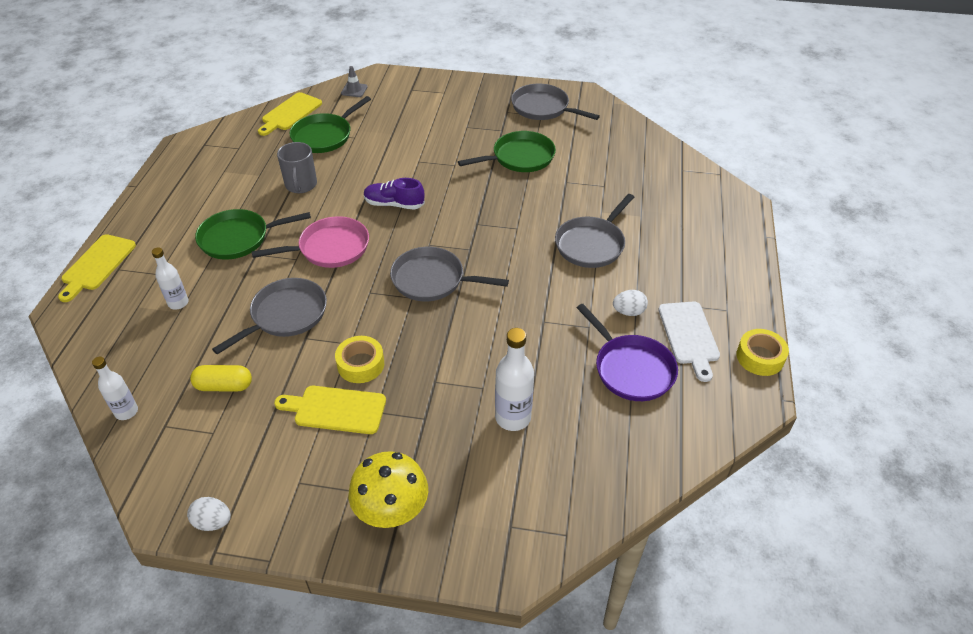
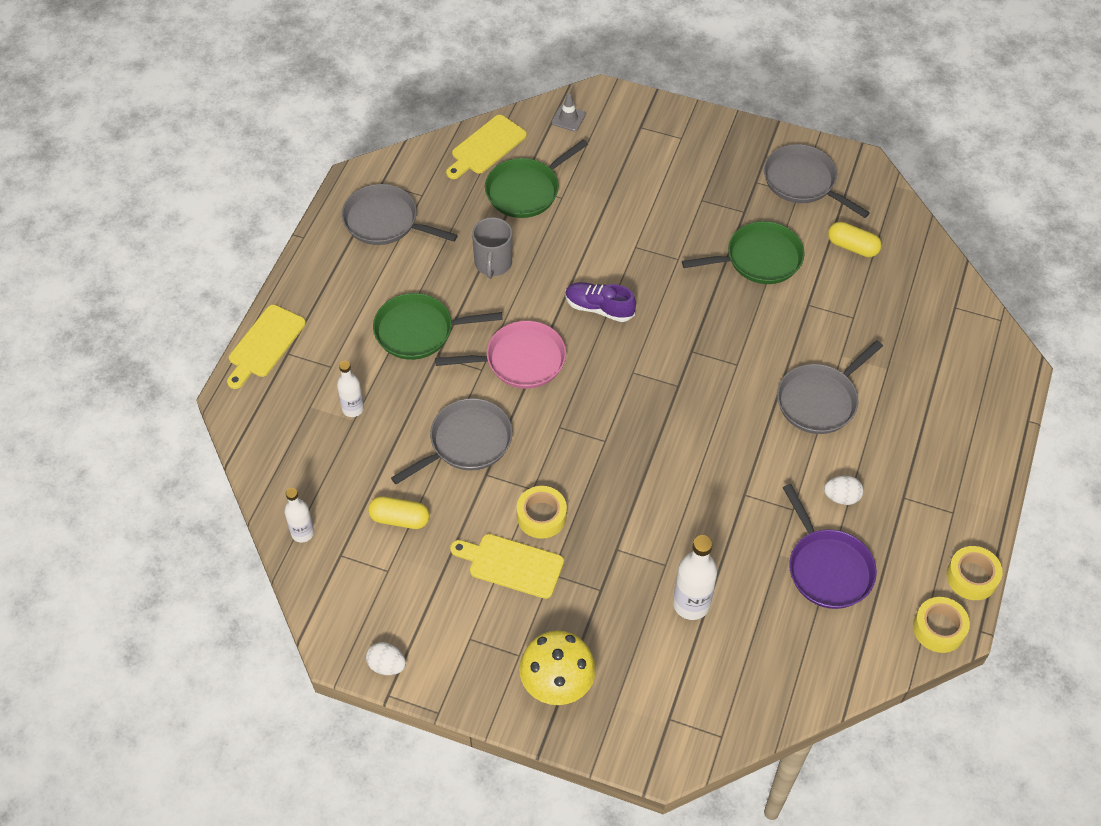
camera: 10 degrees right, 10 degrees up
(432, 280) = (630, 421): grey pan -> grey pan (385, 221)
(591, 142) = (852, 247): none -> yellow capsule
(689, 336) = (901, 538): white cutting board -> none
(745, 403) = (939, 628): none -> yellow tape

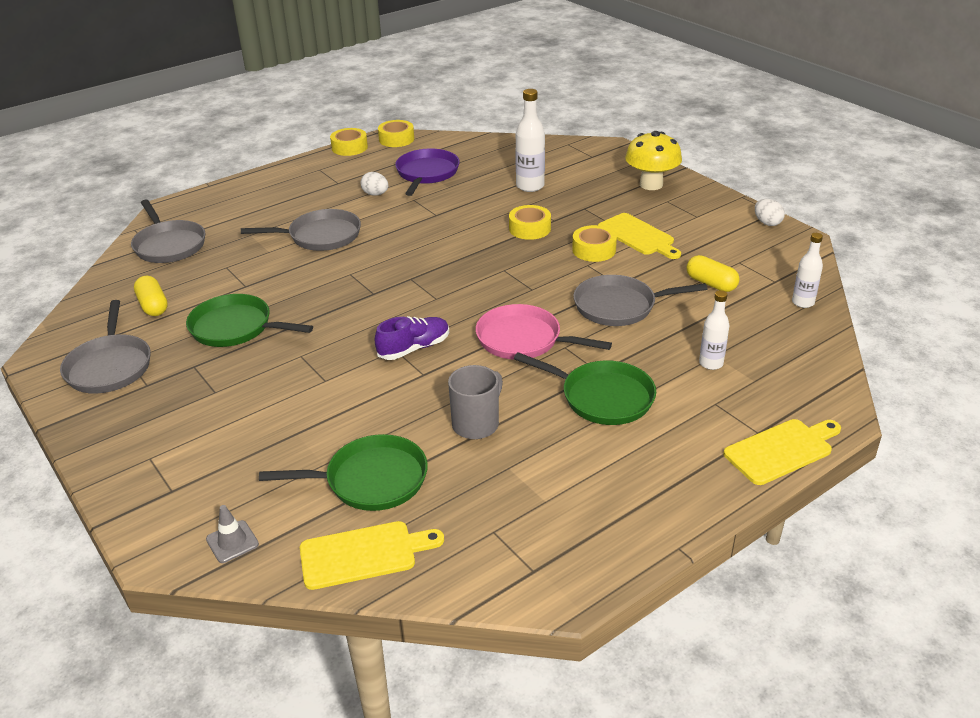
camera: 145 degrees left, 20 degrees down
(385, 221) = (562, 520): grey pan -> grey pan (169, 245)
(599, 308) = (414, 348): purple shoe -> purple shoe turned 90 degrees counterclockwise
(630, 520) = (529, 228): none -> yellow tape

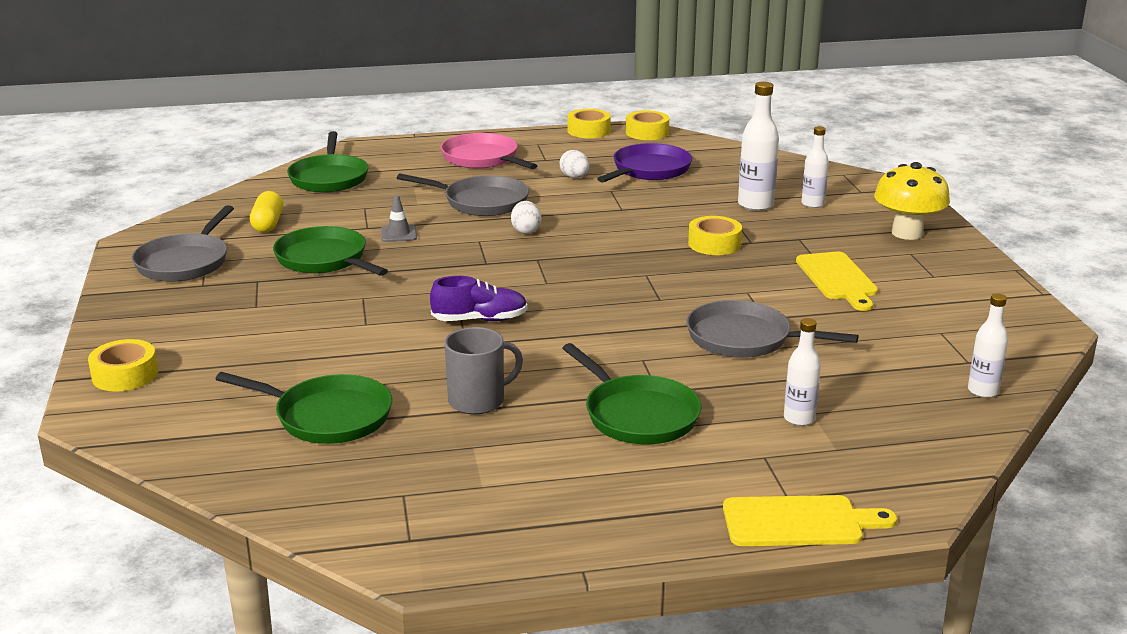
camera: 25 degrees right, 10 degrees down
(169, 245) = (329, 178): grey pan -> green pan
(232, 542) = (157, 427): grey traffic cone -> grey traffic cone (398, 234)
(364, 554) = (262, 473): yellow cutting board -> none
(523, 340) = (603, 341): pink pan -> pink pan (482, 159)
(568, 175) = (812, 204): none -> white bottle
(594, 250) = (769, 280): yellow tape -> yellow tape (125, 375)
(711, 284) = (881, 344): yellow capsule -> none
(767, 223) = (1021, 302): white egg -> white egg (526, 231)

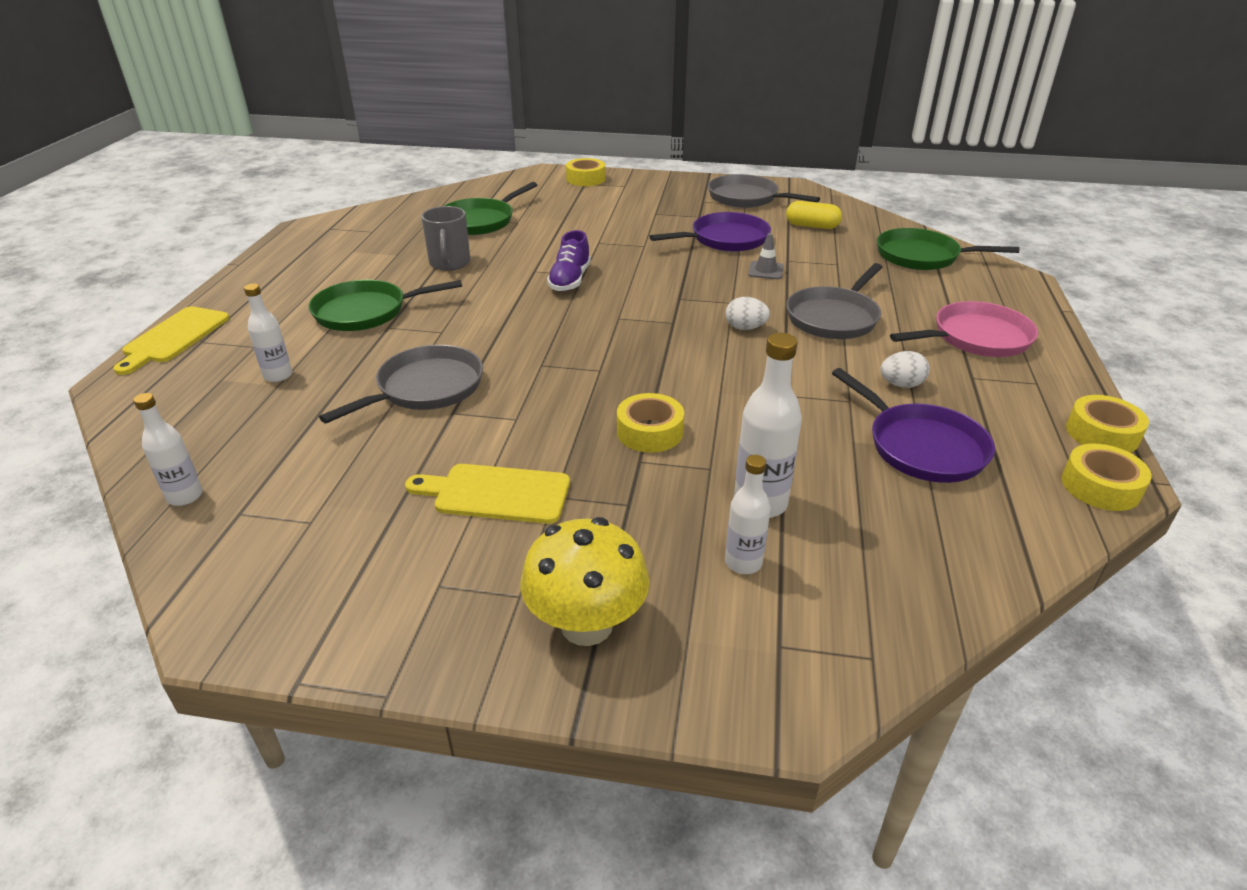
camera: 110 degrees right, 10 degrees up
(324, 259) = (725, 239): green pan -> purple pan

